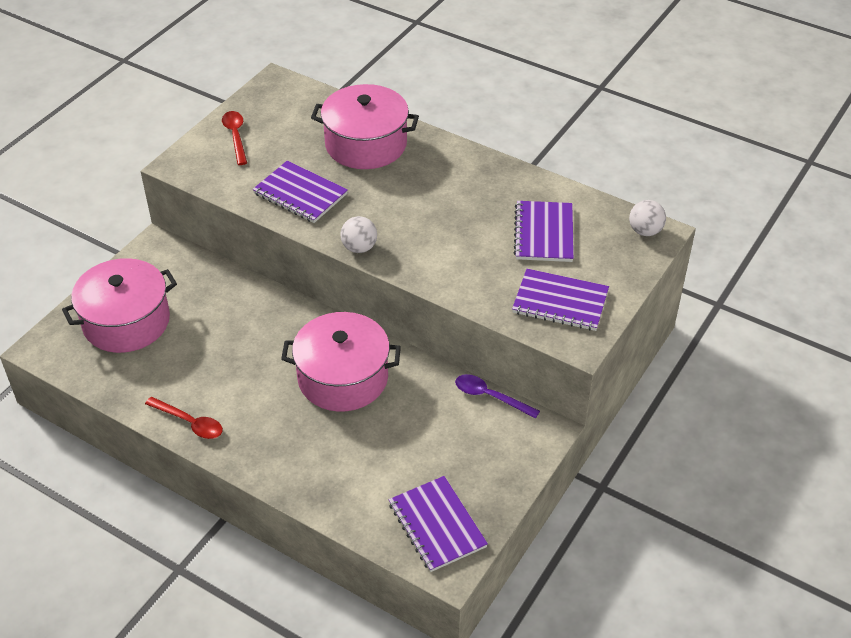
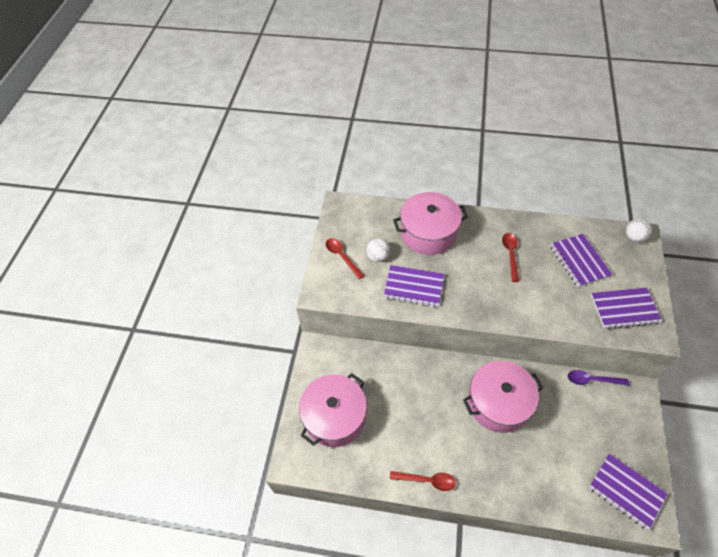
camera: 20 degrees left, 10 degrees up
(359, 248) = (479, 315): white ball -> white ball (378, 257)
(455, 199) = (510, 255): none -> red spoon

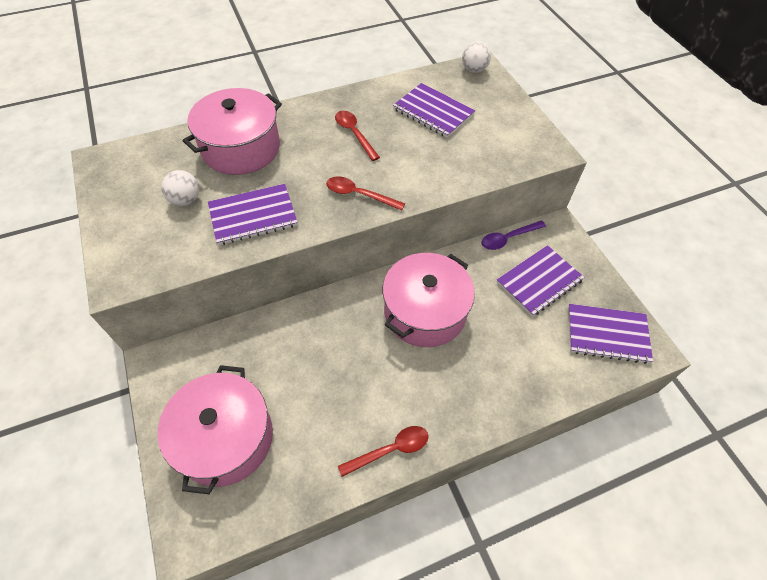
camera: 35 degrees left, 0 degrees up
(342, 257) = (133, 220): red spoon -> red spoon (359, 195)
(624, 309) = (506, 140): purple notebook -> purple notebook (539, 281)

